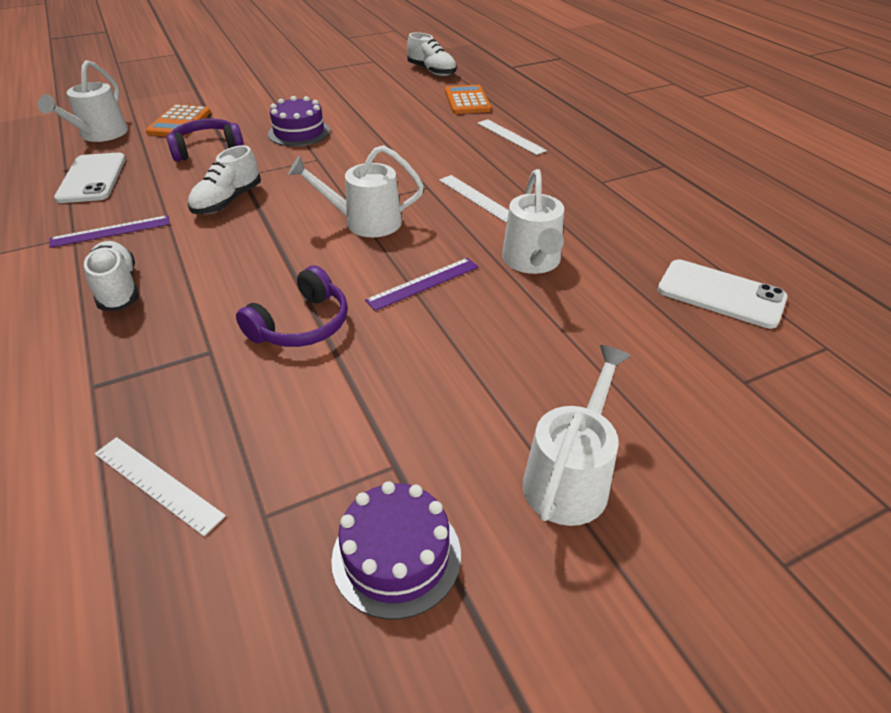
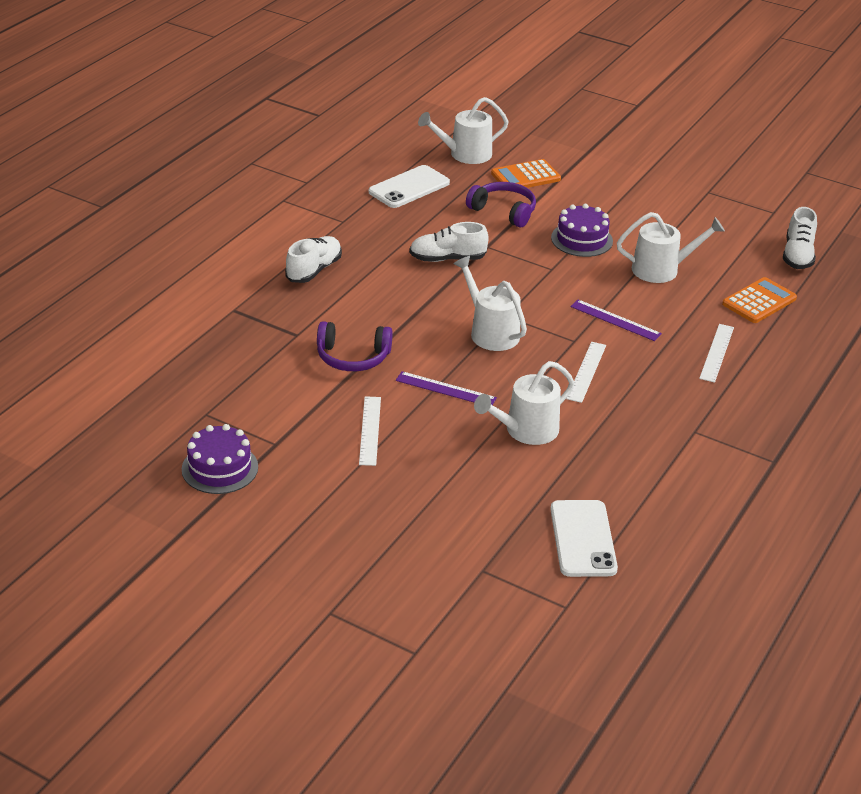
camera: 55 degrees right, 5 degrees down
(111, 231) = (362, 232): purple ruler -> purple ruler (615, 320)
(157, 484) = (195, 369): white ruler -> white ruler (370, 430)
(570, 478) = (323, 513): white watering can -> white watering can (661, 269)

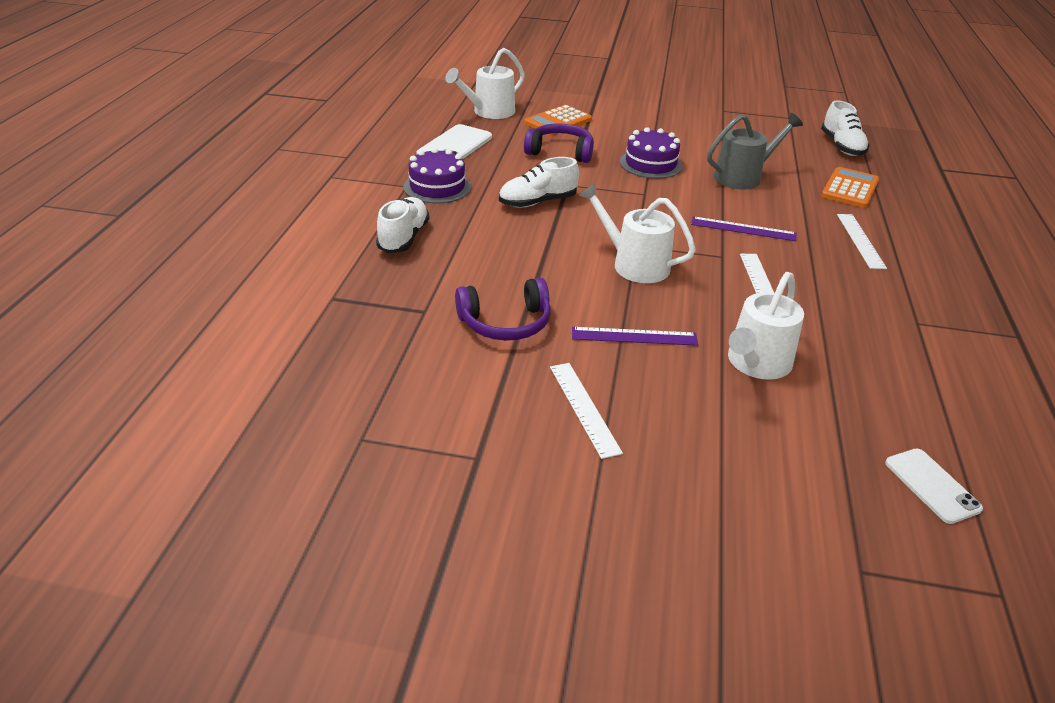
camera: 20 degrees left, 0 degrees up
(220, 468) = (421, 515): purple cake -> purple cake (437, 187)
(583, 539) = (932, 485): white phone -> white phone, size x0.65
(661, 269) = (743, 177): white watering can -> grey watering can

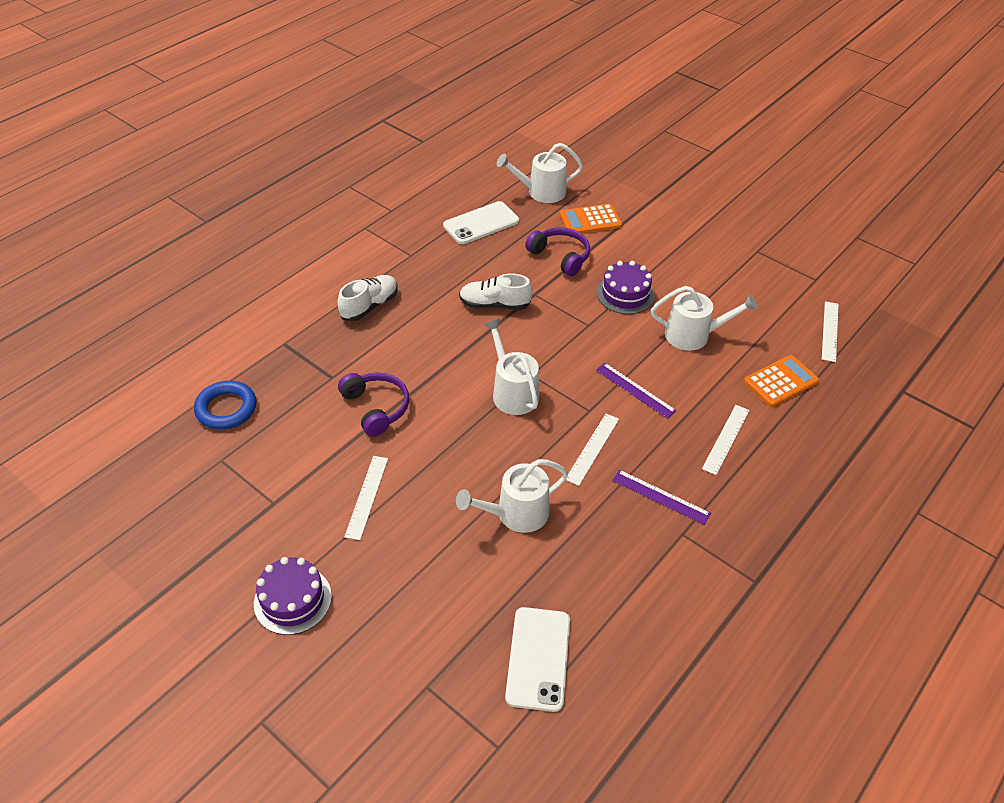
camera: 30 degrees right, 10 degrees up
(317, 383) = (226, 409): none -> blue ring
(437, 187) = (432, 263): purple cake -> purple cake (292, 599)
(505, 323) = (376, 408): purple headphones -> purple headphones turned 135 degrees counterclockwise
(634, 336) = (452, 455): purple ruler -> purple ruler (660, 497)
(743, 177) = (693, 335): grey watering can -> white watering can
(842, 146) = (830, 331): white shoe -> white ruler
(932, 485) = (538, 658): white phone -> white phone, size x1.55

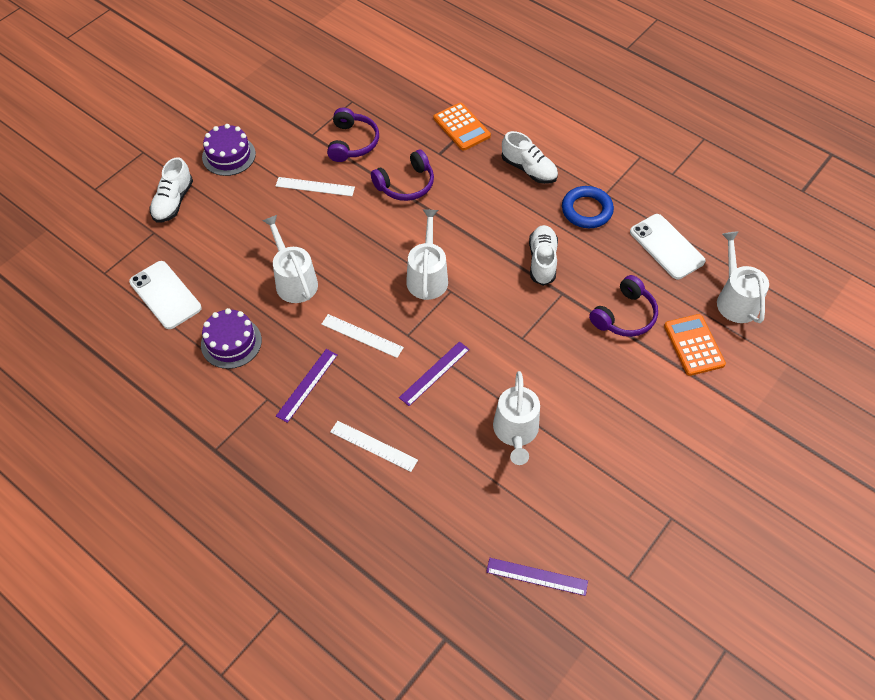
camera: 90 degrees right, 10 degrees up
(226, 409) = (402, 96): blue ring -> blue ring (586, 210)
(297, 459) = (352, 142): none -> purple headphones
(371, 665) = (173, 202): none -> white shoe
(512, 392) = (427, 277): white watering can -> white watering can turned 60 degrees counterclockwise
(538, 658) = (165, 295): white phone -> white phone turned 45 degrees clockwise
(625, 294) = (572, 372): purple cake -> purple cake (231, 342)
(781, 381) = (452, 509): orange calculator -> orange calculator (461, 127)
(830, 331) = (537, 576): white ruler -> purple ruler

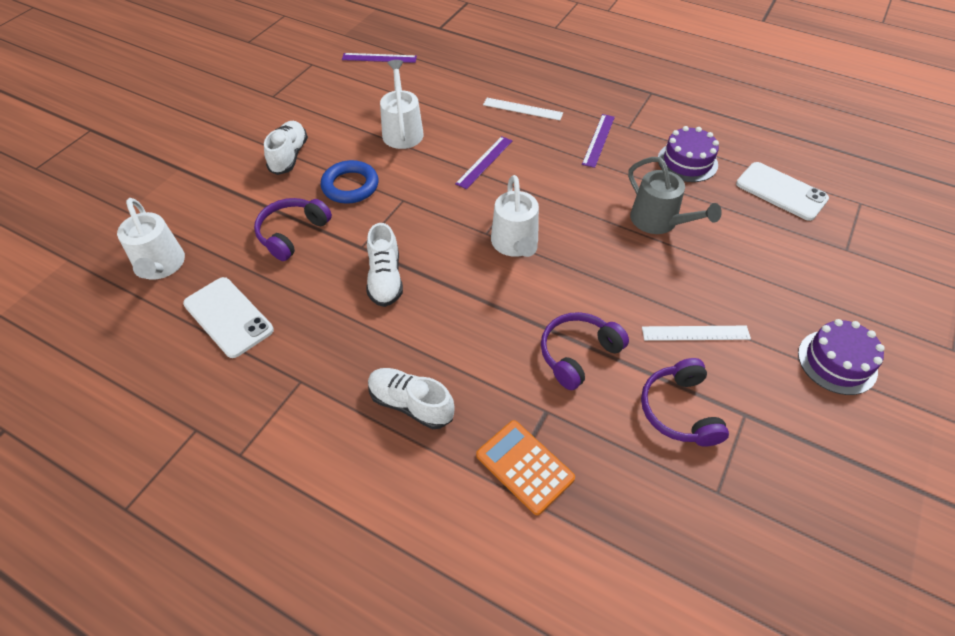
camera: 170 degrees right, 5 degrees down
(173, 202) = (855, 288): white shoe -> white shoe (289, 156)
(294, 280) = (658, 221): white watering can -> grey watering can
(362, 336) = (565, 182): white ruler -> none
(586, 210) = (328, 352): blue ring -> blue ring (350, 186)
(694, 345) = (222, 216): orange calculator -> none

